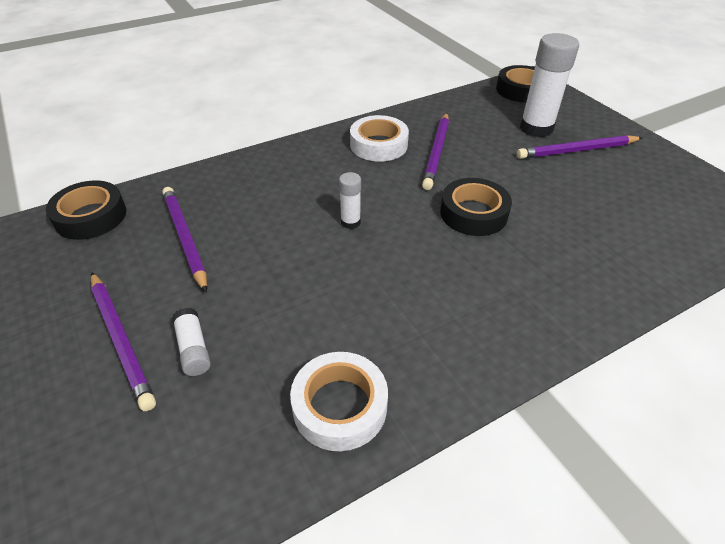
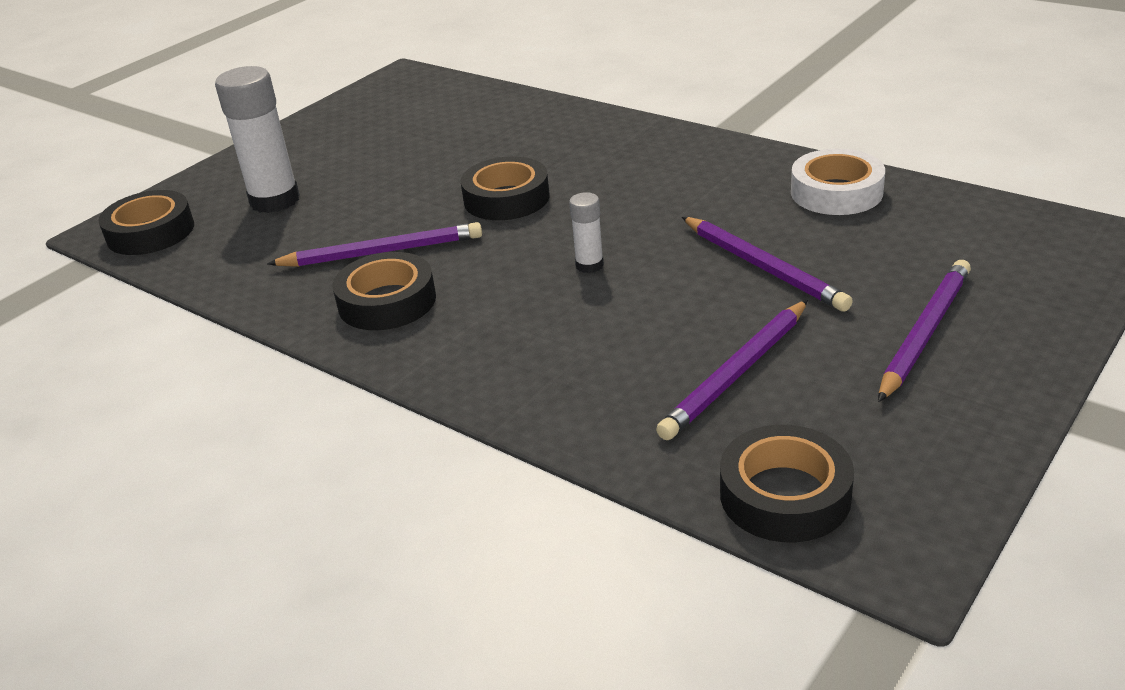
camera: 110 degrees left, 10 degrees down
(193, 349) = (876, 284): white glue stick -> none
(378, 145) = (387, 301): white tape -> black tape
(577, 150) = (322, 168): purple pencil -> purple pencil (763, 267)

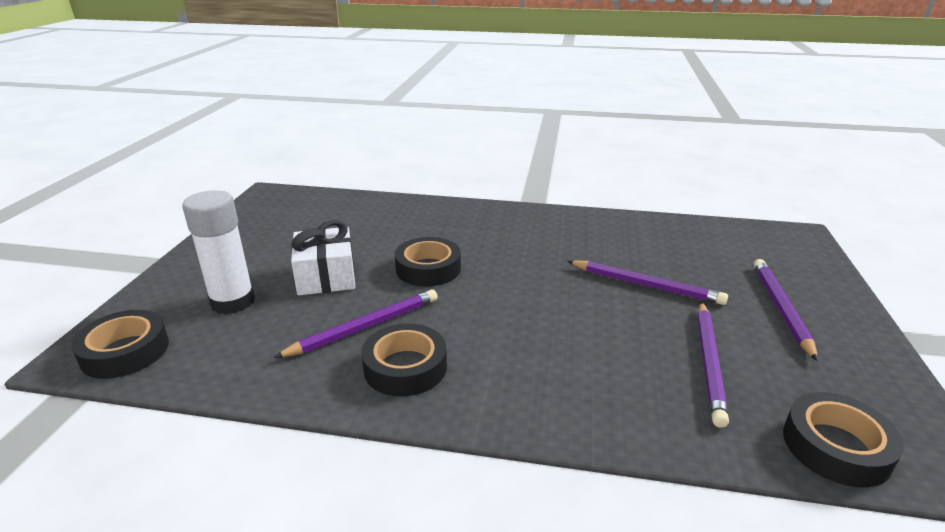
camera: 30 degrees left, 5 degrees down
(387, 189) = (326, 276): none -> white gift
(589, 265) = (534, 306): white glue stick -> none
(836, 192) = (637, 231): white tape -> none

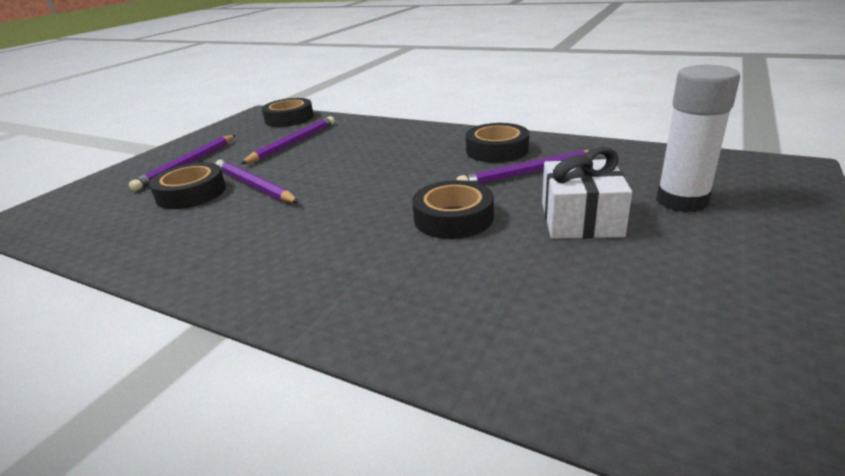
camera: 160 degrees left, 0 degrees up
(125, 351) = (751, 169): black tape -> black tape (191, 193)

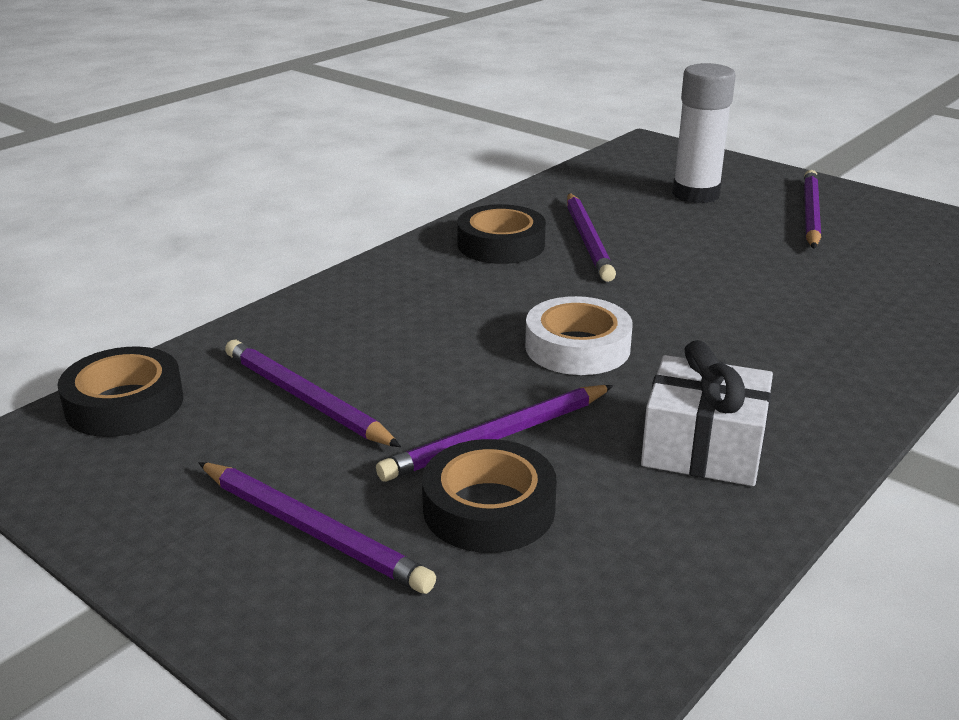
camera: 80 degrees left, 0 degrees up
(357, 191) = (577, 347): none -> white tape
(453, 218) = (688, 295): black tape -> none
(581, 219) = (716, 238): white gift -> white gift (703, 447)
(708, 265) = (810, 214): none -> purple pencil

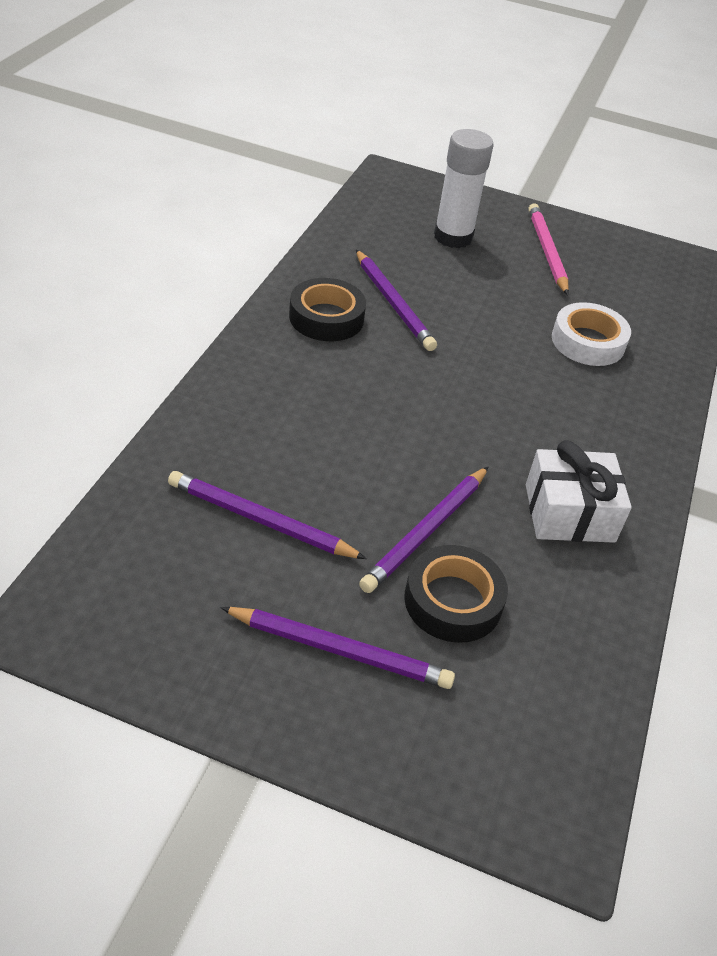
camera: 25 degrees left, 15 degrees up
(124, 403) = (112, 554): black tape -> none
(577, 347) = (440, 427): white tape -> white tape (588, 342)
(810, 214) = (547, 251): purple pencil -> pink pencil

